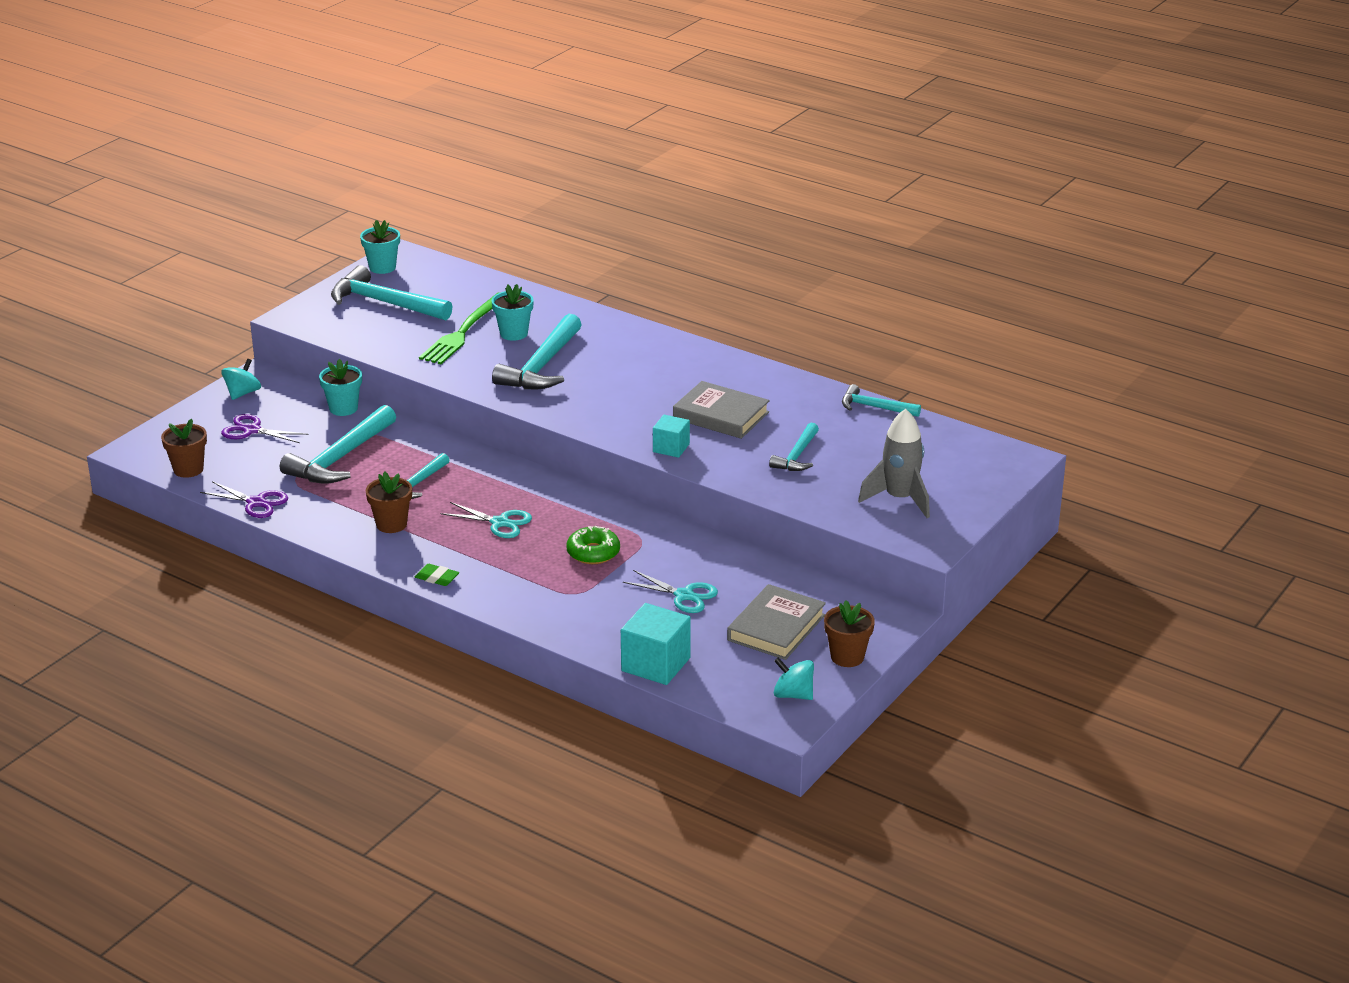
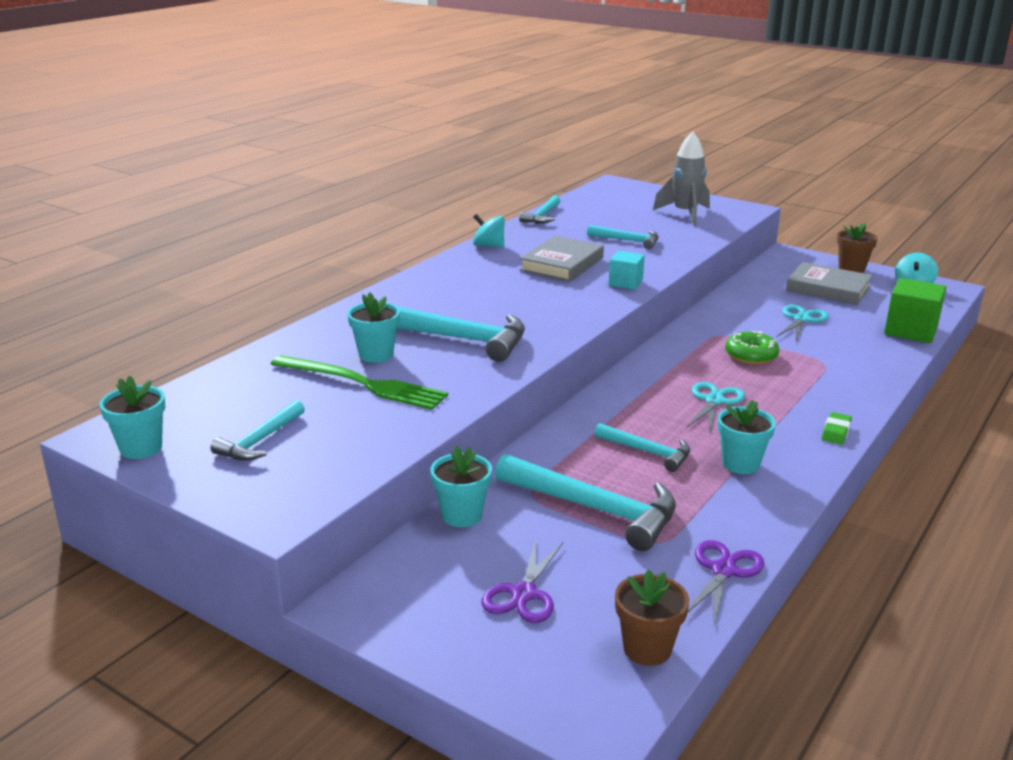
camera: 90 degrees left, 5 degrees down
(242, 393) = (405, 614): turquoise spinning top -> turquoise spinning top (489, 246)
(384, 303) = (260, 441): turquoise hammer -> turquoise hammer, size x0.57
(391, 524) = (740, 464): brown flower pot -> turquoise flower pot
(655, 664) = (911, 330): turquoise cube -> green cube

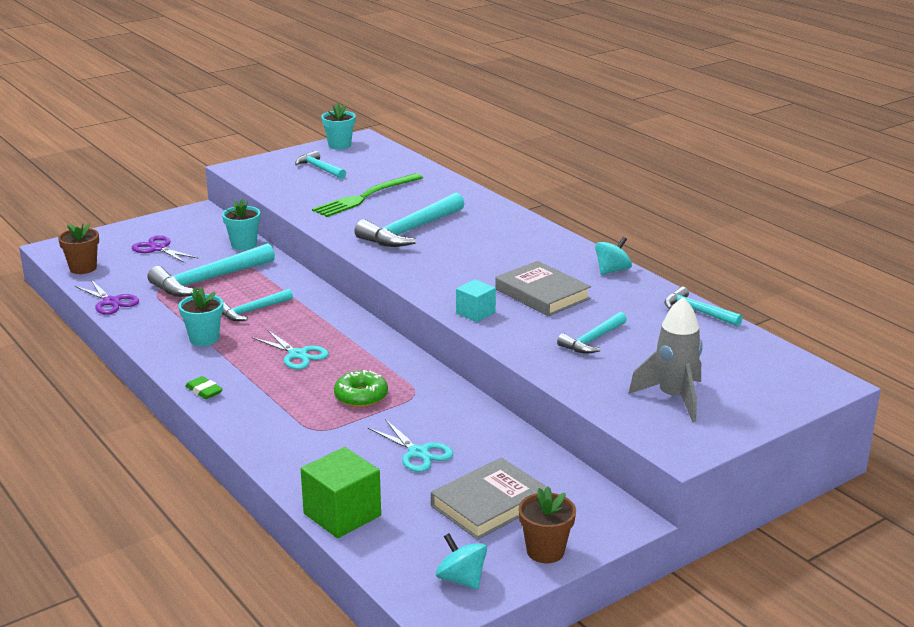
camera: 110 degrees right, 0 degrees up
(376, 355) = (406, 204): turquoise flower pot -> none

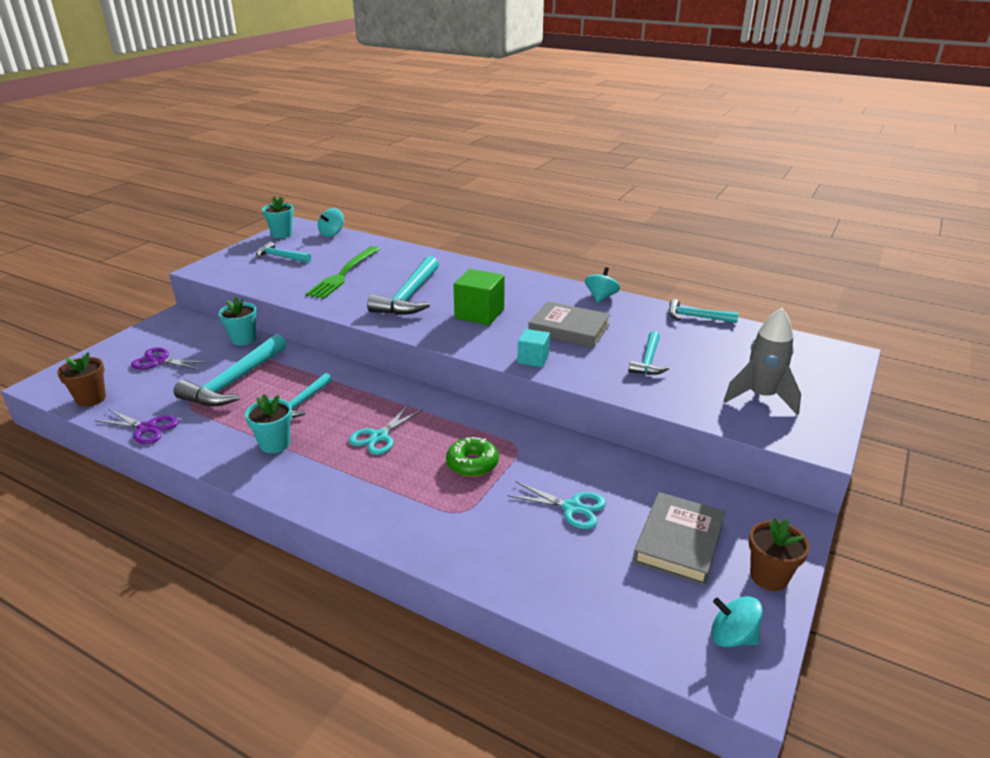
camera: 25 degrees left, 5 degrees up
(204, 391) = (316, 502): green eraser -> none
(297, 355) = (379, 436): turquoise scissors -> turquoise scissors turned 105 degrees clockwise
(342, 514) = (563, 602): green cube -> green cube (479, 314)
(390, 153) = (332, 233): none -> turquoise spinning top

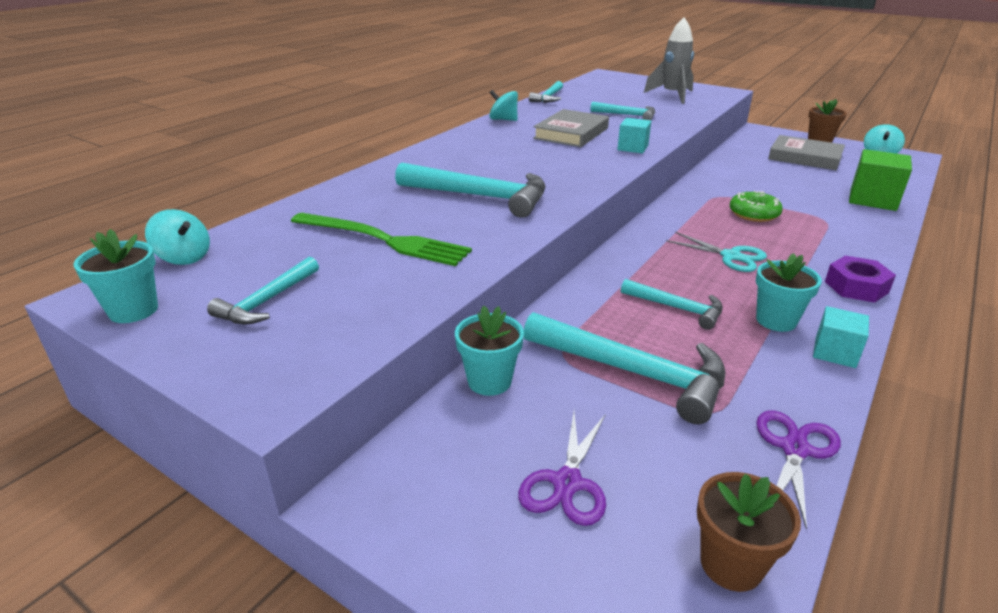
camera: 85 degrees left, 0 degrees up
(227, 463) = (835, 352): none -> turquoise cube
(315, 498) = (856, 287): none -> purple nut
(479, 314) = (534, 164): green cube -> green cube (872, 199)
(572, 507) = (790, 182): turquoise scissors -> none

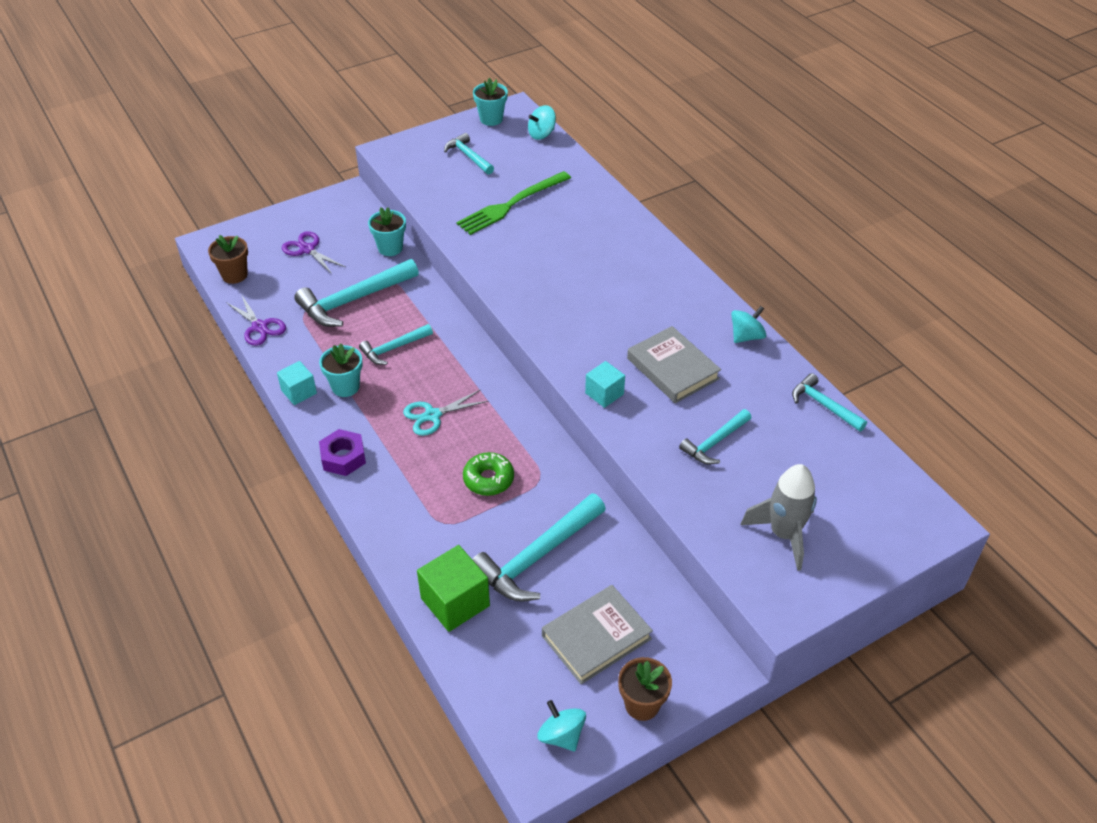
camera: 115 degrees right, 15 degrees up
(481, 197) = (551, 262): turquoise hammer -> turquoise hammer (537, 557)

